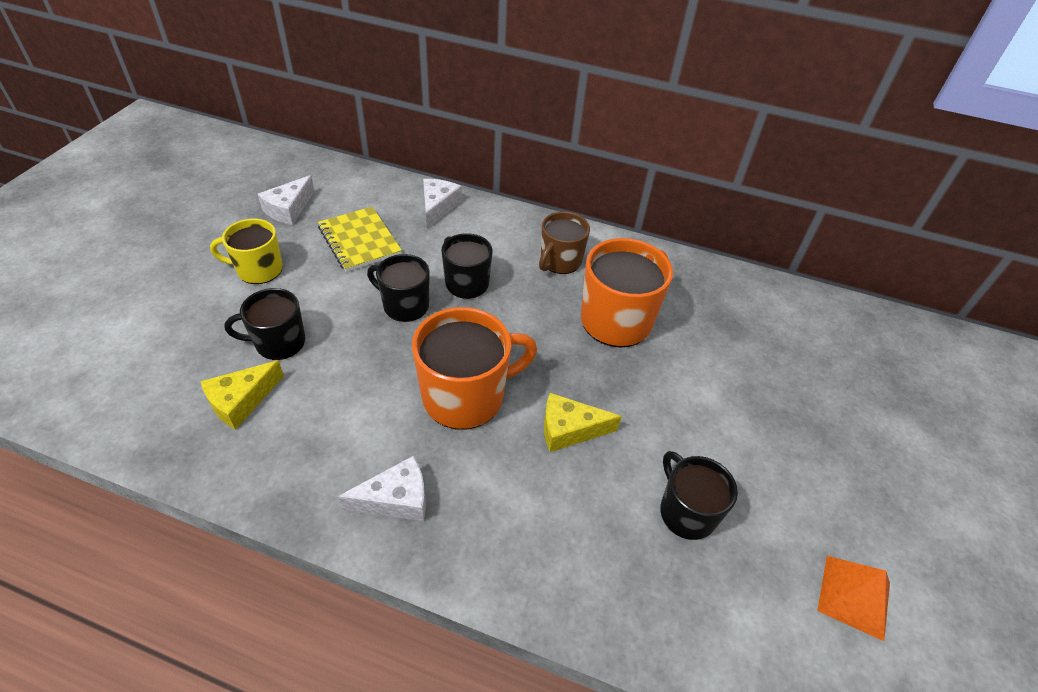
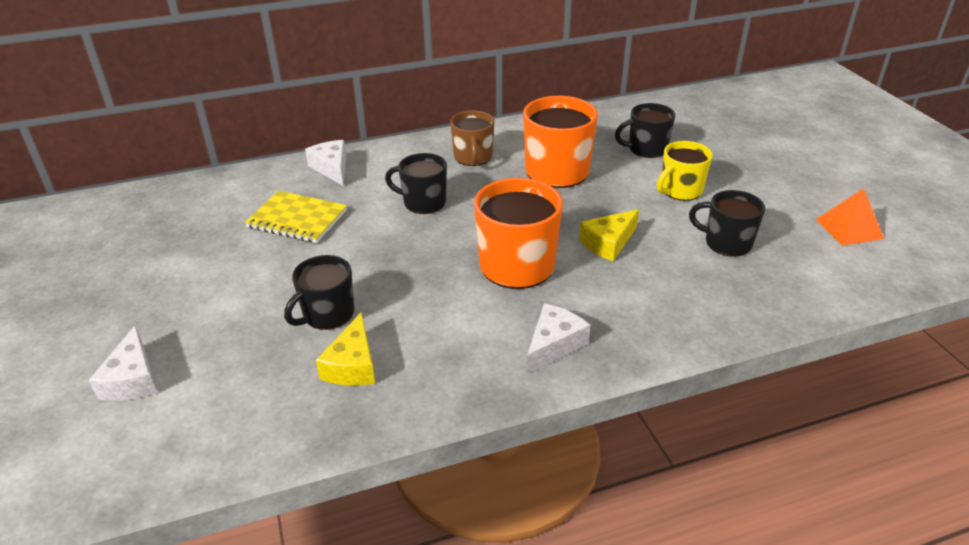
camera: 35 degrees left, 10 degrees down
(258, 270) = (234, 281): yellow mug -> yellow mug (680, 190)
(289, 209) = (198, 229): white cheese -> white cheese (132, 379)
(404, 305) = (396, 239): black mug -> black mug (646, 149)

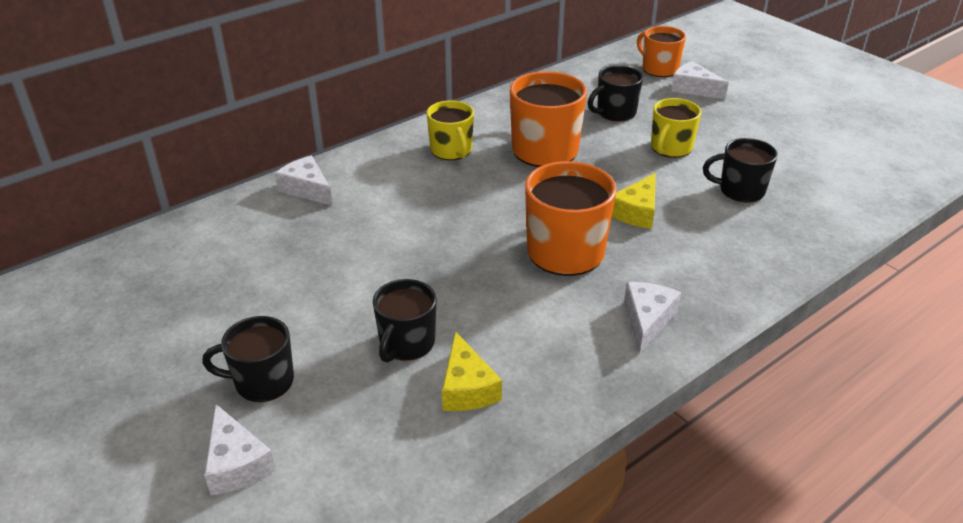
camera: 20 degrees left, 0 degrees up
(297, 219) = (305, 251): yellow notebook -> none
(423, 202) = (430, 207): black mug -> black mug (262, 381)
(473, 157) = (451, 150): brown mug -> yellow mug
(716, 115) = (659, 69): none -> orange mug
(740, 139) = (693, 89): none -> white cheese
(849, 228) = (833, 156): orange pyramid -> none

